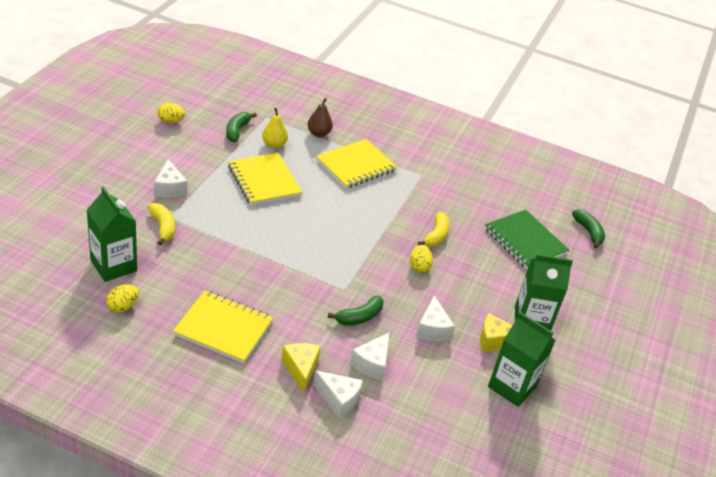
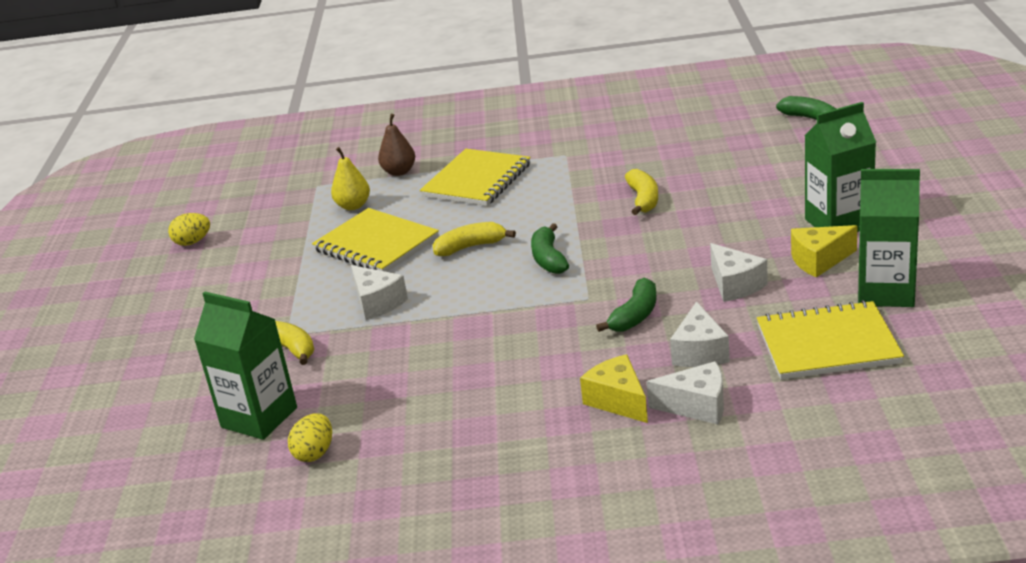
camera: 15 degrees left, 10 degrees down
(169, 188) = (258, 306): white cheese -> white cheese (377, 303)
(223, 328) = (475, 409): yellow notebook -> yellow notebook (827, 344)
(237, 131) = (291, 213): green banana -> green banana (549, 259)
(312, 213) = (470, 247): none -> yellow banana
(419, 267) = (655, 236): yellow egg -> none
(525, 241) = (750, 158): green notebook -> none

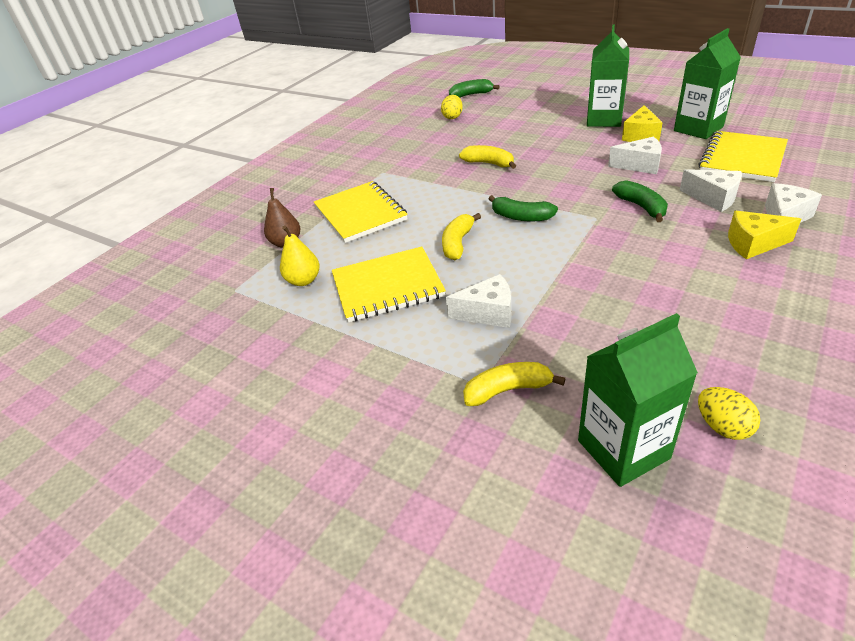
camera: 55 degrees left, 10 degrees up
(192, 242) = (209, 401): yellow egg -> yellow egg (452, 117)

